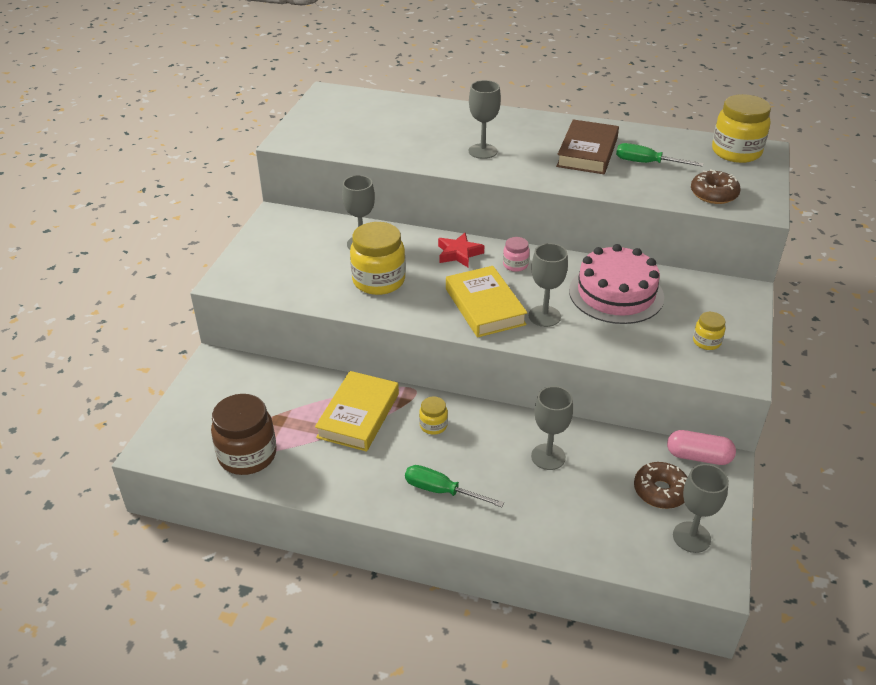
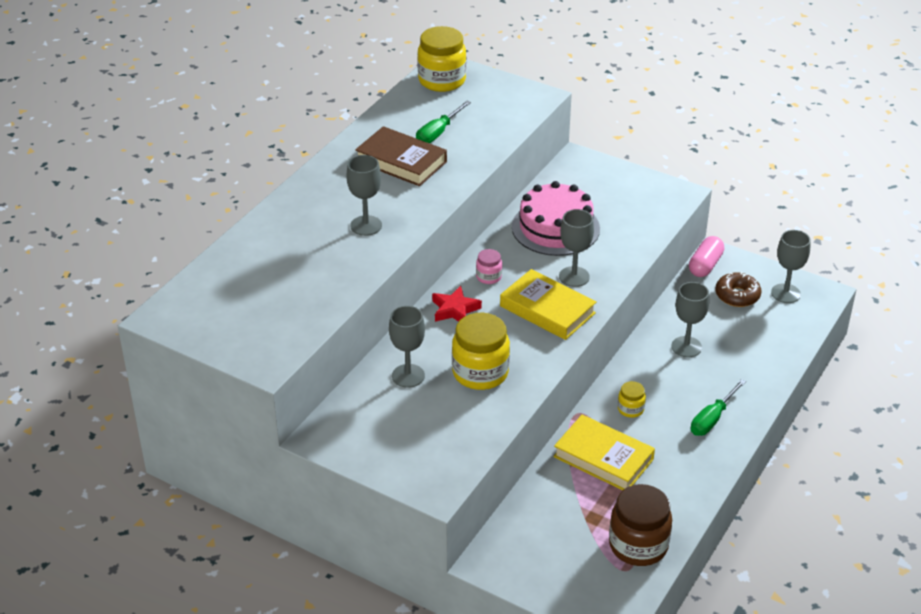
camera: 75 degrees left, 0 degrees up
(485, 306) = (547, 310): yellow book -> yellow book turned 45 degrees clockwise
(706, 342) = (636, 198): yellow jar -> none
(713, 194) = (507, 113): brown donut -> none

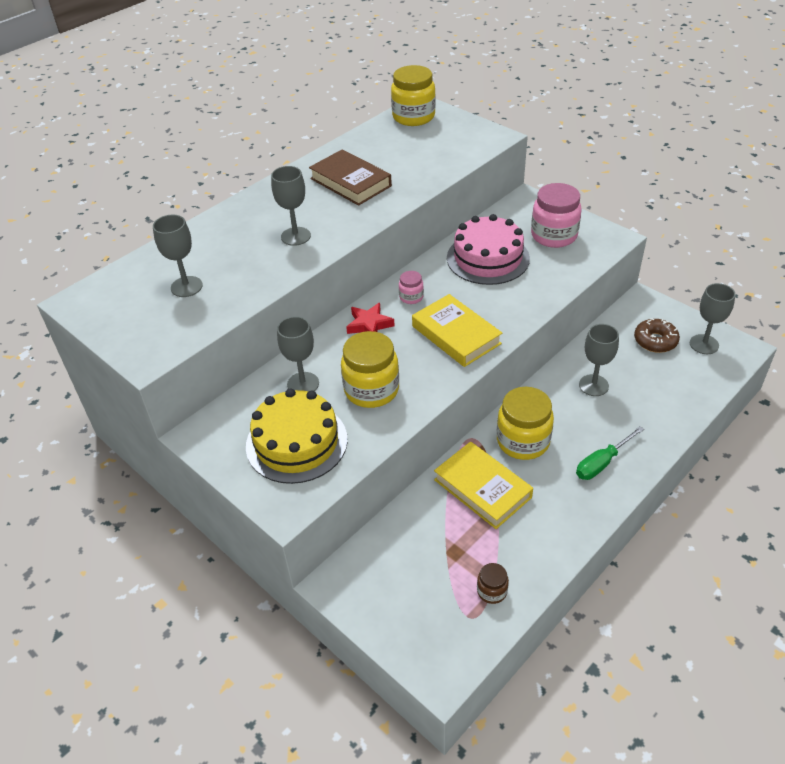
camera: 15 degrees right, 5 degrees up
(423, 431) = (296, 442): none -> yellow cake
(438, 133) = (393, 160): green screwdriver -> none
(574, 277) = (491, 306): grey goblet -> grey goblet (186, 287)
(617, 197) = (554, 235): none -> pink jar
(630, 409) = (523, 441): yellow jar -> yellow jar, size x2.03
(638, 545) = (492, 591): brown jar -> brown jar, size x0.49
(705, 265) = (630, 308): pink capsule -> none

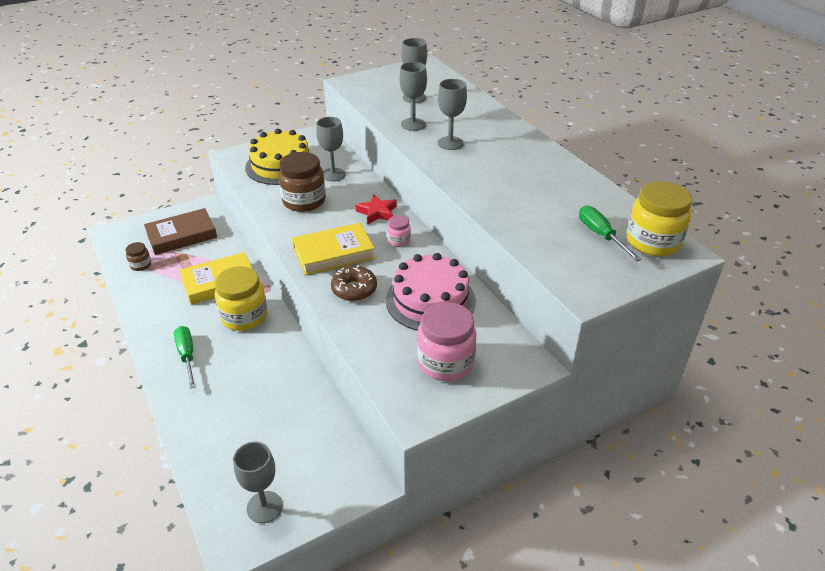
camera: 105 degrees right, 5 degrees down
(350, 182) = (523, 180): brown book -> brown book (182, 235)
(371, 390) = (304, 201): yellow jar -> brown jar
(418, 137) = (600, 235): none -> green screwdriver
(593, 385) = (271, 384): grey goblet -> grey goblet (413, 124)
(655, 341) = (297, 462): brown donut -> brown donut (354, 289)

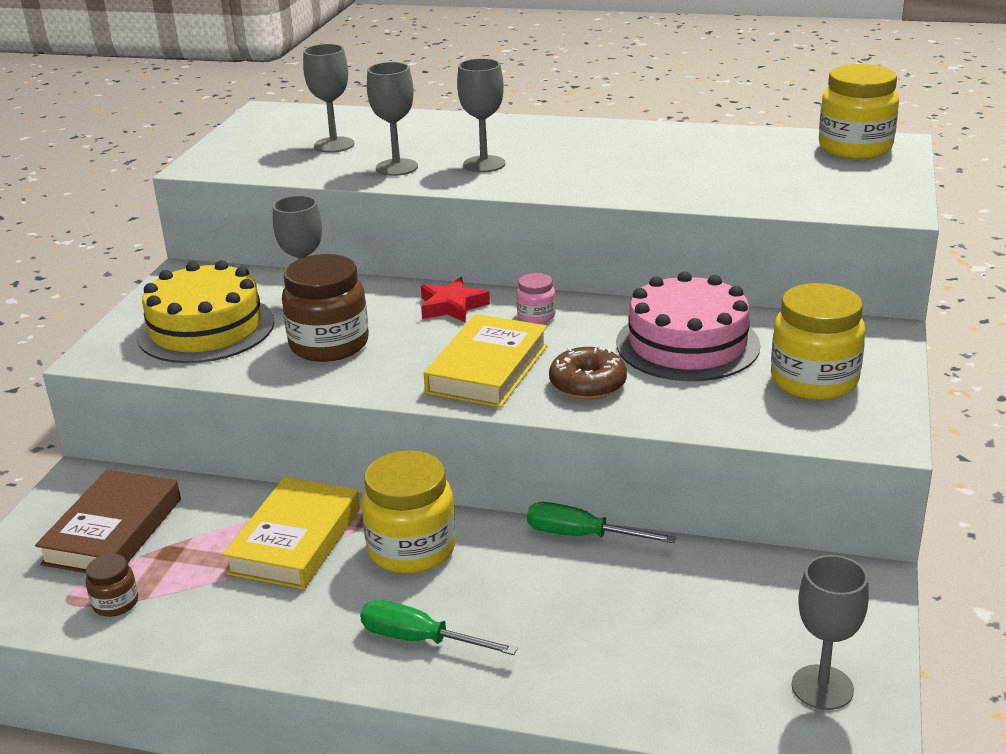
camera: 45 degrees left, 10 degrees down
(445, 362) = (814, 381): pink jar -> yellow jar
(600, 235) = (805, 164): green screwdriver -> green screwdriver (582, 535)

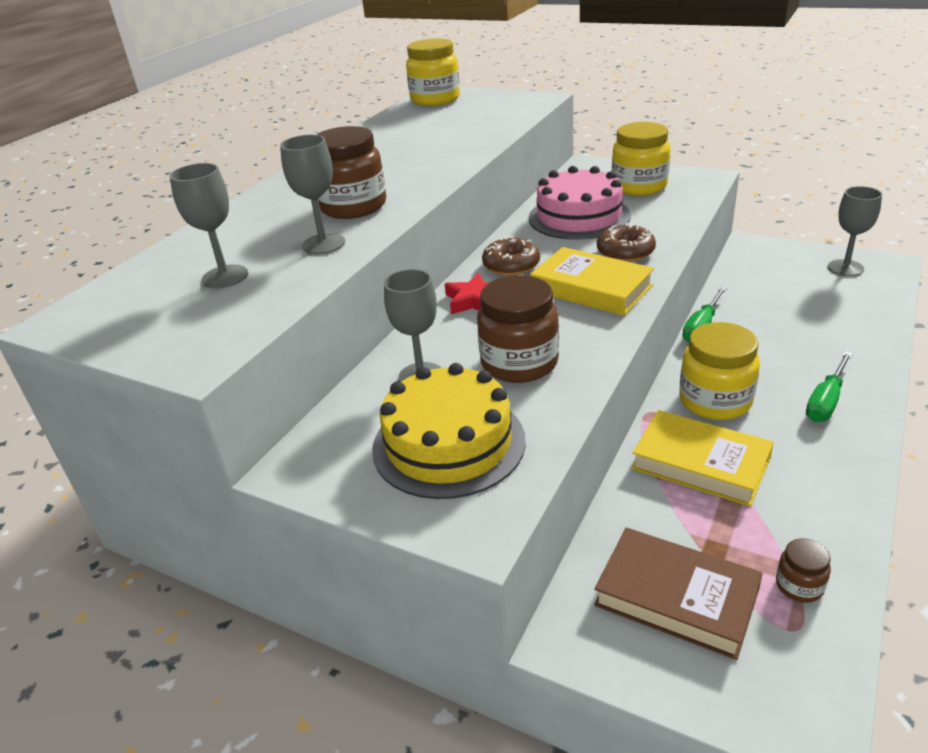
camera: 75 degrees left, 5 degrees up
(484, 164) = (353, 207): grey goblet -> brown jar
(536, 316) = (511, 265): pink jar -> brown donut

